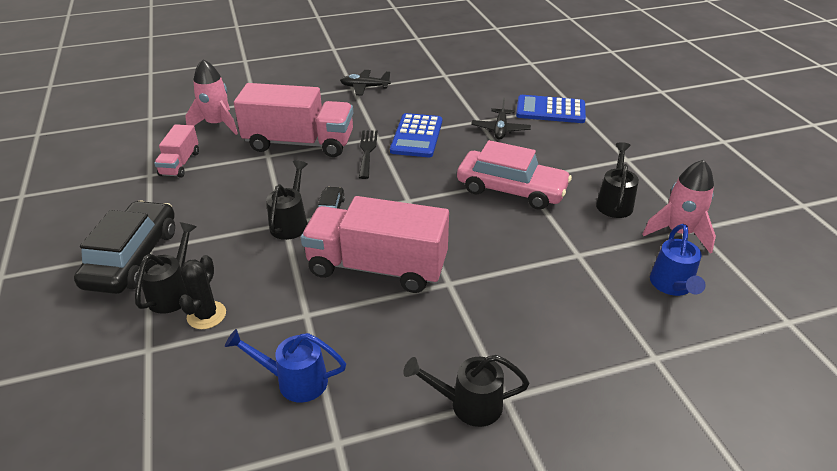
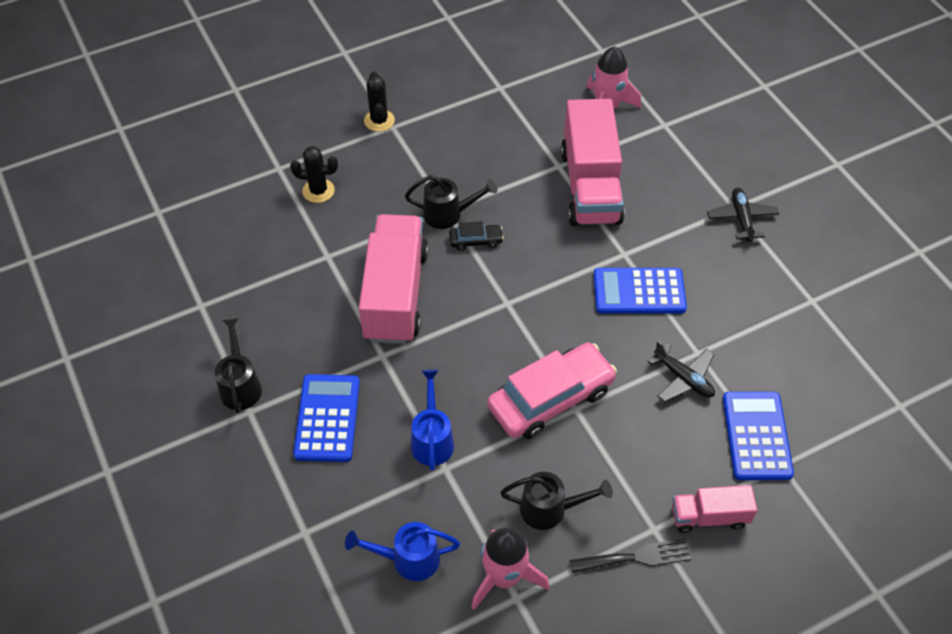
camera: 80 degrees right, 15 degrees up
(133, 258) = (379, 120): black car -> black cactus
(173, 292) = (341, 161): black watering can -> none
(180, 164) = (524, 103): pink truck -> pink truck (709, 517)
(295, 381) = (255, 266): blue watering can -> blue watering can (432, 439)
(367, 151) = (591, 250): black fork -> black fork (636, 557)
(500, 129) = (683, 378): black plane -> black plane turned 135 degrees counterclockwise
(511, 189) = (551, 399): pink car -> pink car turned 135 degrees counterclockwise
(520, 330) = (327, 418): none -> blue calculator

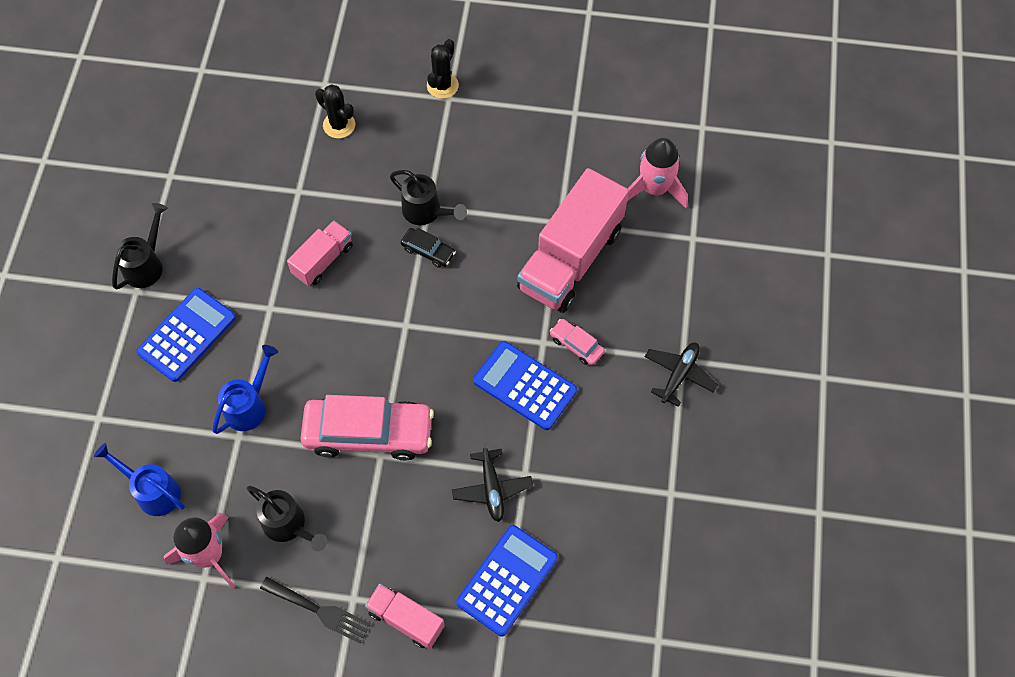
camera: 35 degrees right, 10 degrees up
(395, 295) = (323, 260): pink truck -> pink truck, size x0.51
(650, 241) = (576, 345): none -> pink car

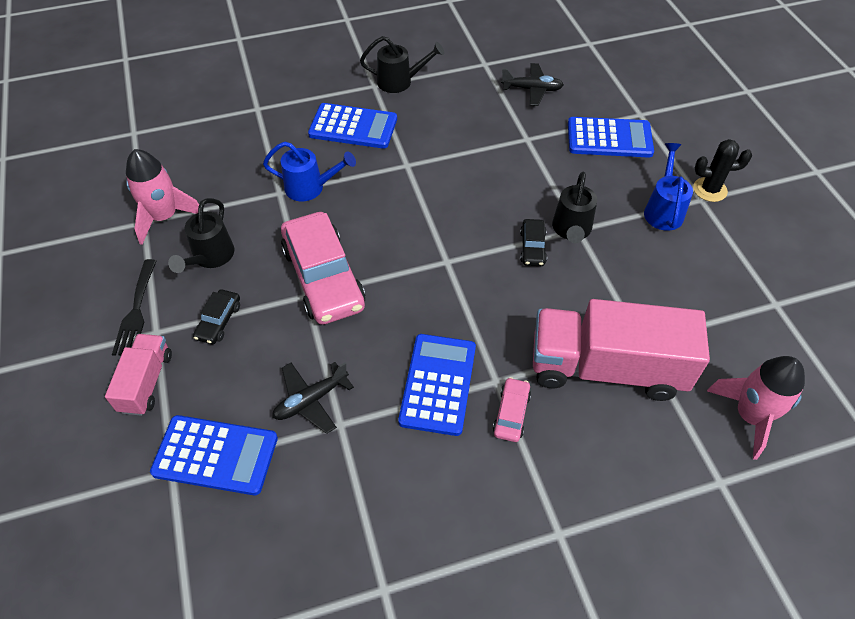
camera: 65 degrees right, 10 degrees down
(153, 491) = (208, 162): blue watering can -> blue watering can (663, 210)
(323, 260) = (473, 179): pink truck -> none
(339, 125) = (609, 138): black cactus -> blue calculator
(370, 539) = (219, 321): none -> black car
(679, 375) = (538, 538): black plane -> black plane (532, 89)

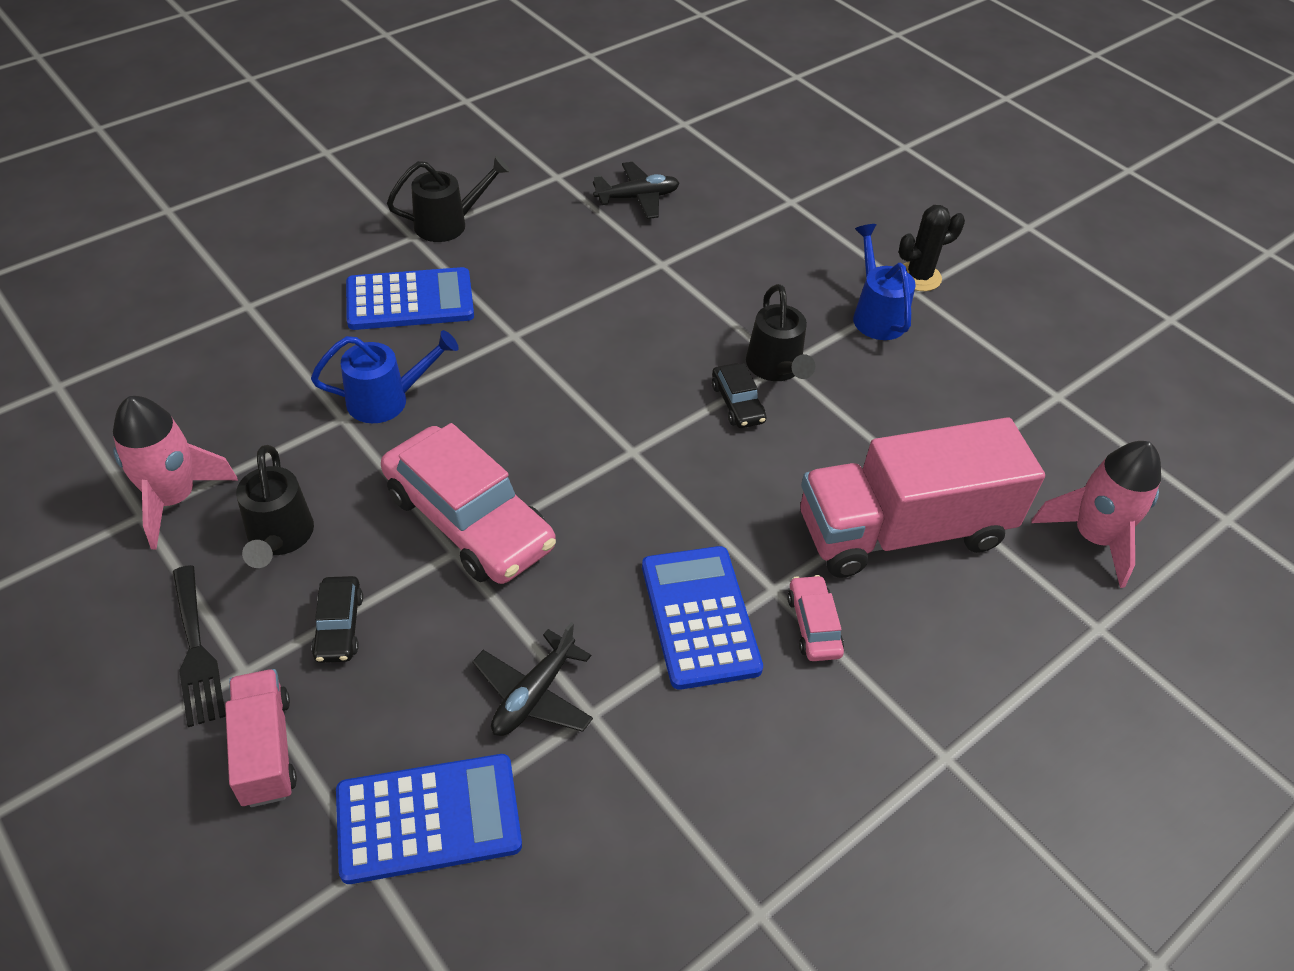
camera: 25 degrees left, 5 degrees down
(609, 138) = (767, 240): blue calculator -> none

